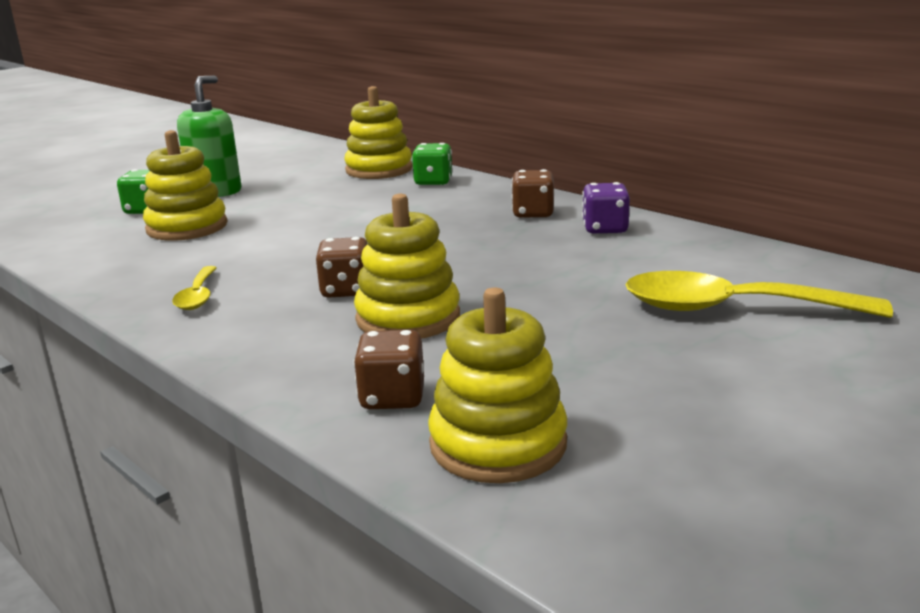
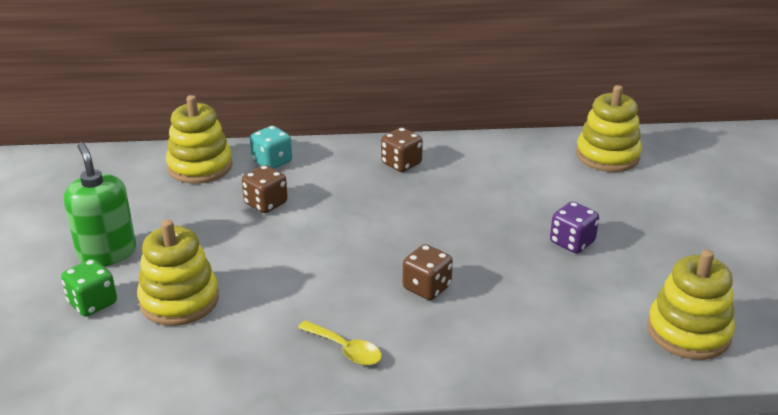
camera: 50 degrees left, 10 degrees up
(392, 397) = (602, 340): brown dice -> brown dice (266, 204)
(408, 318) = (503, 286): yellow stacking toy -> yellow stacking toy (607, 155)
(433, 182) = (272, 162): green dice -> turquoise dice
(605, 229) = (466, 158): purple dice -> purple dice (572, 242)
(732, 309) = (626, 190): yellow spoon -> none

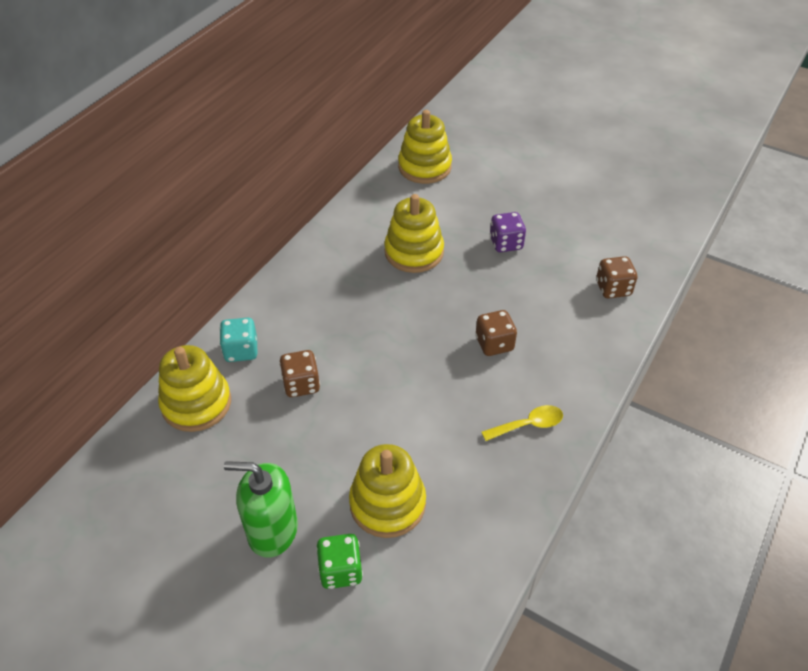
camera: 55 degrees left, 15 degrees up
(401, 164) = (326, 274): brown dice -> brown dice (613, 288)
(688, 332) = (632, 248): yellow stacking toy -> yellow stacking toy (414, 252)

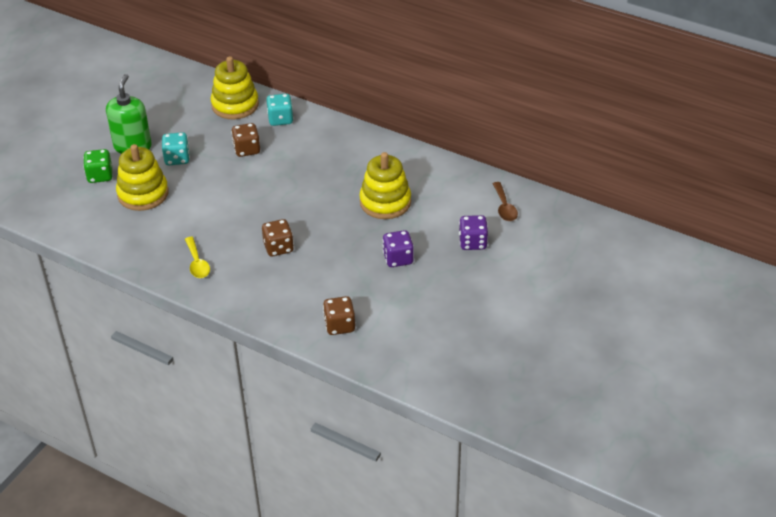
camera: 90 degrees right, 5 degrees down
(310, 466) = (177, 158): none -> turquoise dice
(424, 167) = (504, 207): yellow stacking toy -> brown spoon
(478, 190) = (473, 242): none -> purple dice

